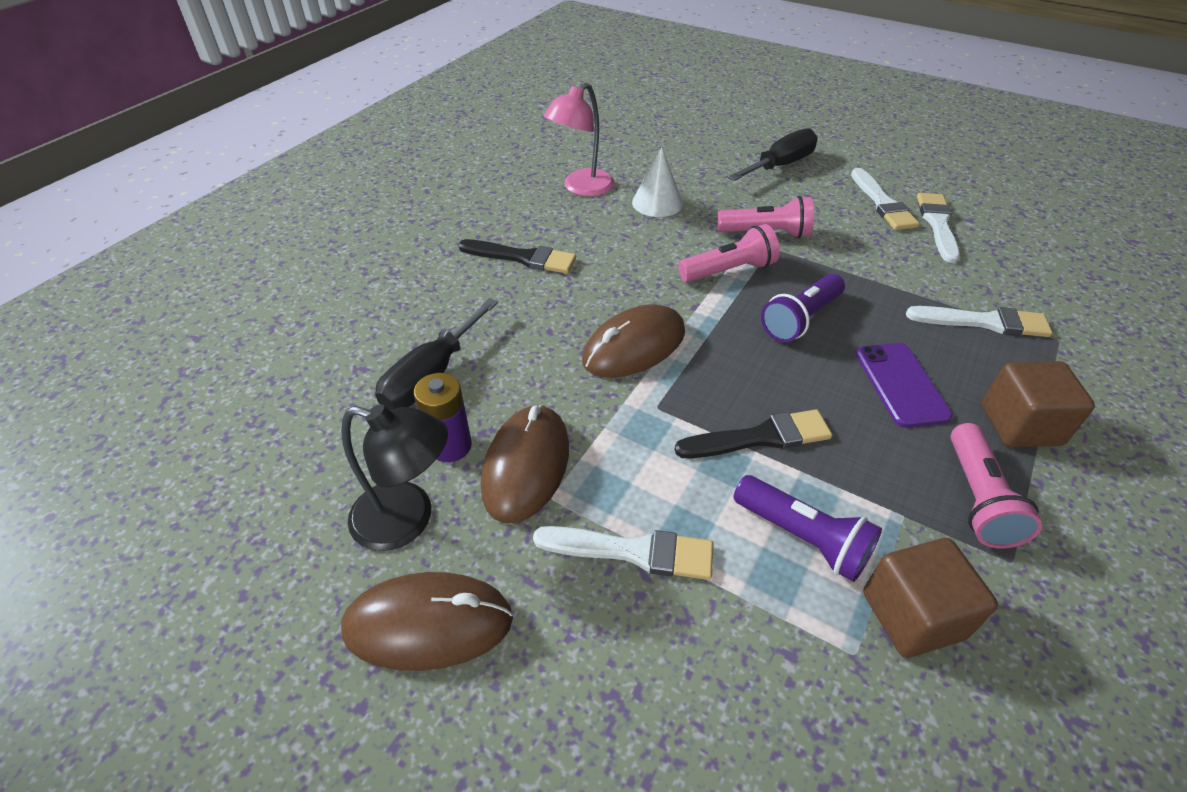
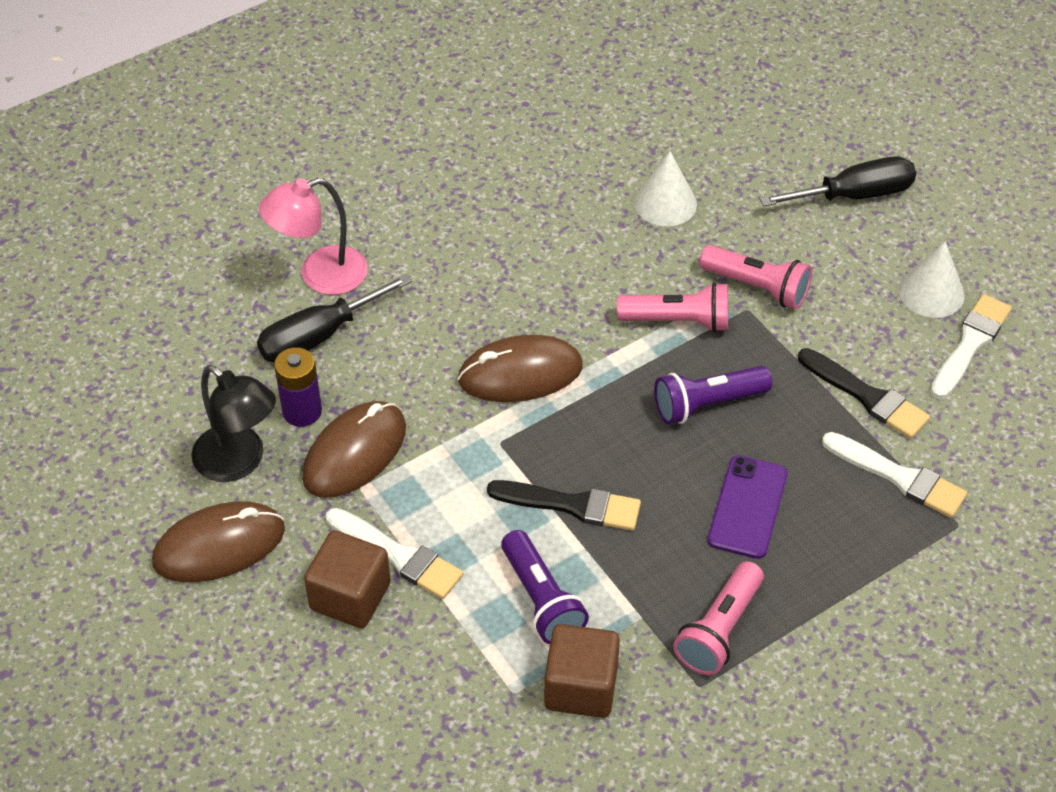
camera: 25 degrees right, 5 degrees up
(428, 624) = (219, 546): brown mouse -> brown mouse turned 45 degrees counterclockwise
(522, 258) = (473, 230): black brush -> black brush (866, 396)
(581, 188) = (593, 153): pink lamp -> pink lamp (320, 275)
(882, 203) = (931, 292): white brush -> white cone
(1020, 425) = (825, 587): brown cube -> brown cube (350, 596)

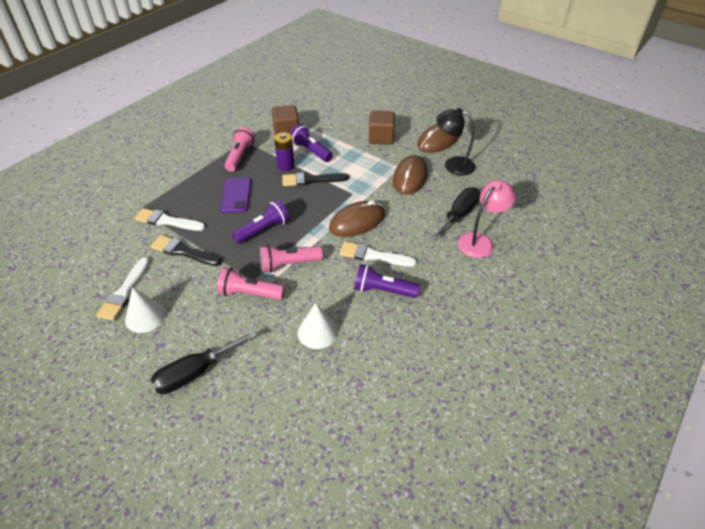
camera: 160 degrees right, 5 degrees down
(302, 411) = (442, 186): purple battery -> purple battery (286, 166)
(398, 555) = (371, 151): white brush -> white brush (373, 256)
(537, 236) = (383, 290): none -> purple flashlight

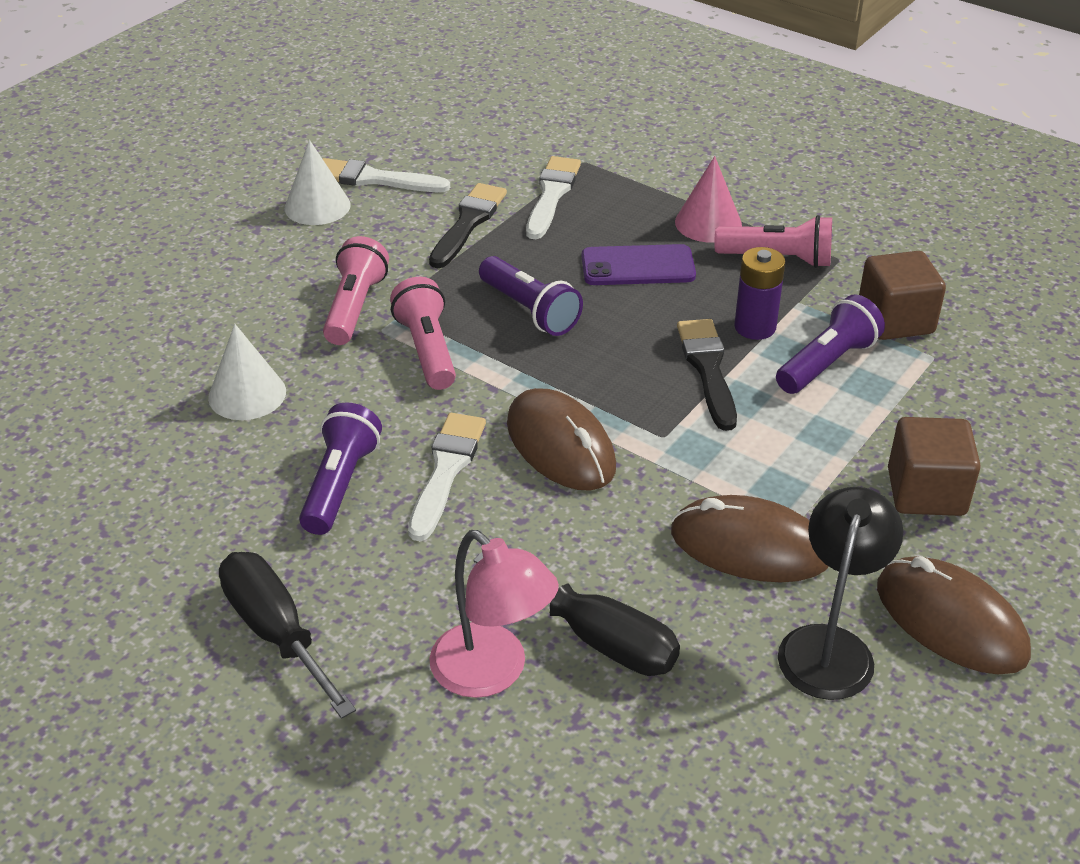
camera: 90 degrees right, 5 degrees down
(195, 373) = (192, 268): black screwdriver -> black screwdriver (276, 632)
(207, 173) = (708, 223): none -> pink cone

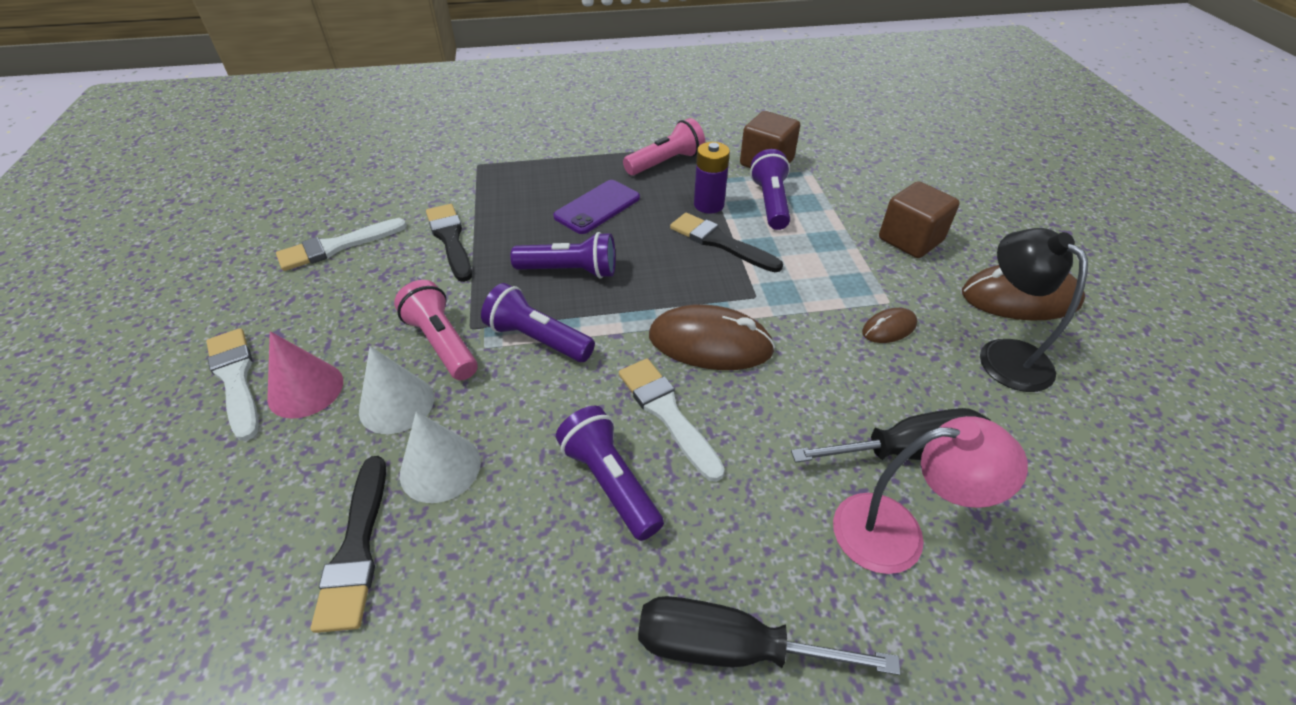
camera: 45 degrees left, 5 degrees up
(144, 407) = (356, 548): none -> black brush
(317, 206) = (313, 289): white cone -> white cone (396, 404)
(427, 350) = (537, 339): pink flashlight -> purple flashlight
(551, 195) = (484, 193): white brush -> white brush (235, 379)
(708, 223) = (601, 163): pink cone -> pink cone (305, 389)
(749, 546) = (889, 328): brown mouse -> brown mouse, size x0.51

